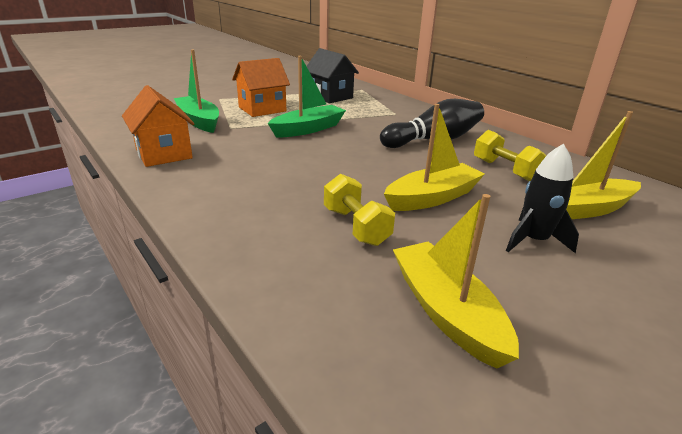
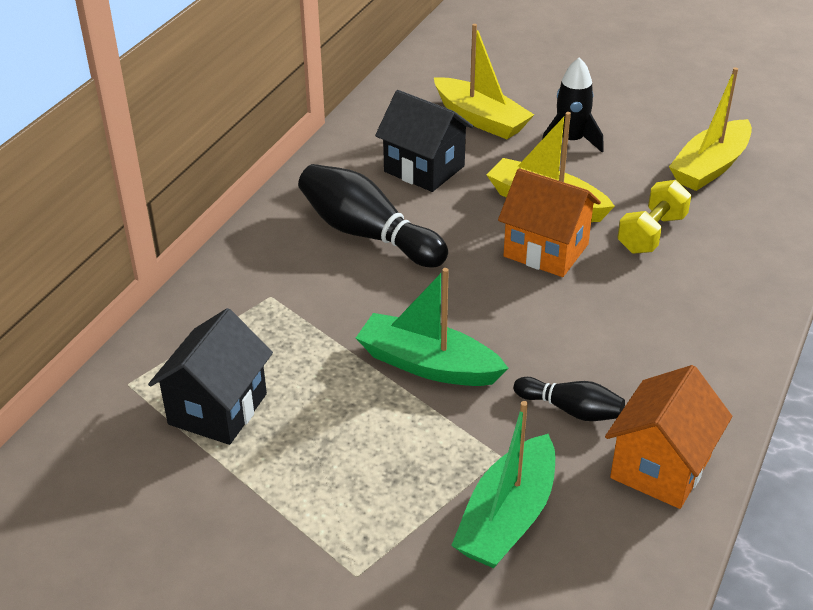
camera: 115 degrees left, 10 degrees up
(232, 147) = (571, 410): none -> black bowling pin
(262, 109) = (374, 468): orange house -> orange house (546, 250)
(504, 170) = (424, 169): yellow dumbbell -> black house

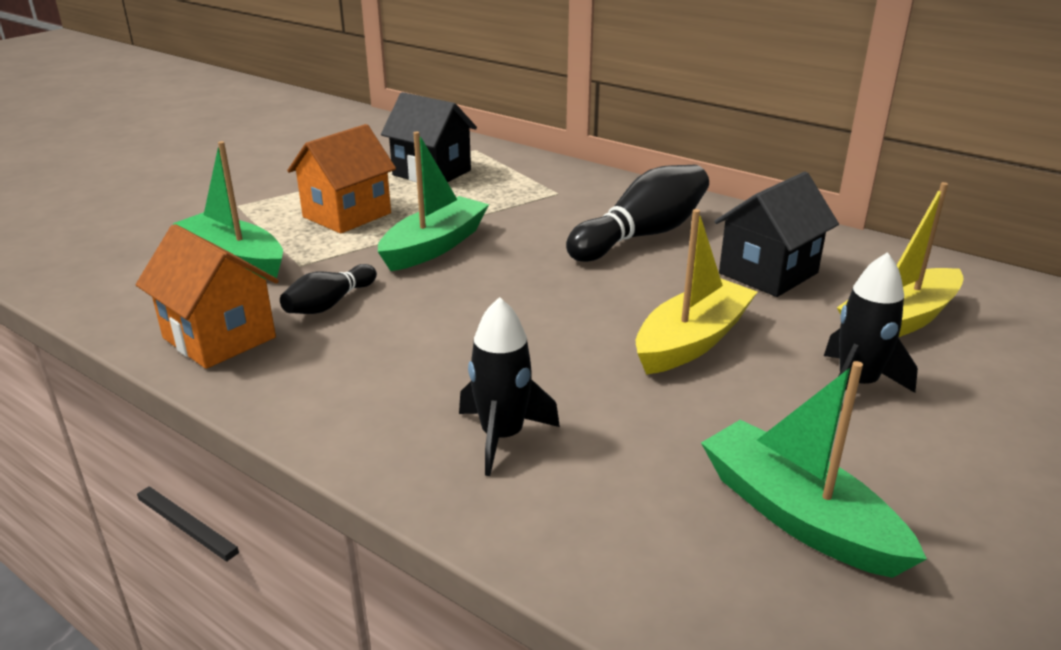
camera: 100 degrees right, 10 degrees down
(546, 250) = (591, 327): orange house -> orange house (347, 215)
(651, 234) = (611, 411): yellow dumbbell -> none
(704, 276) = (502, 436): none -> black rocket
(710, 167) = (797, 515): yellow boat -> green boat

